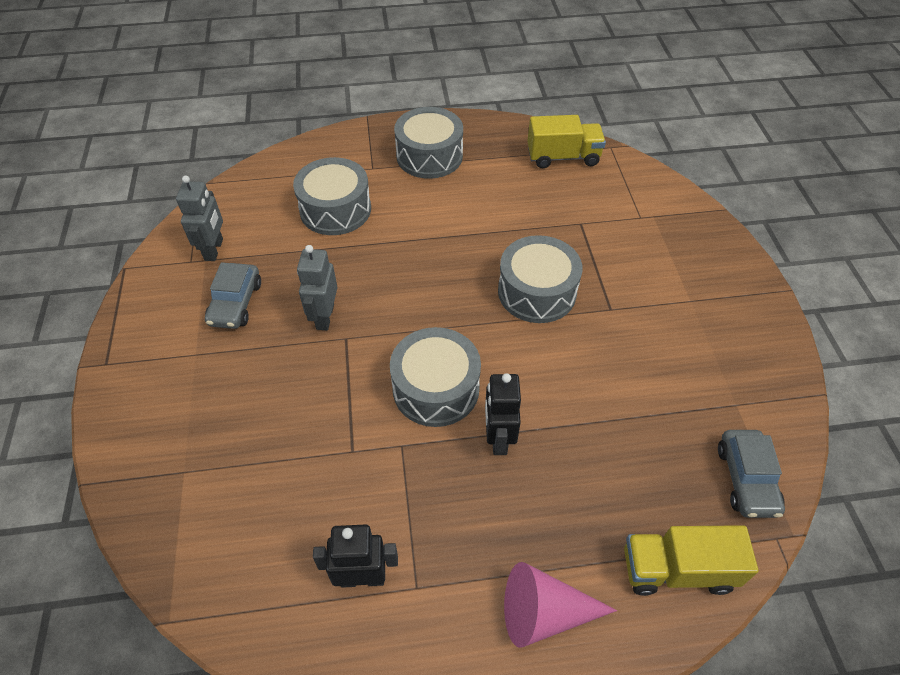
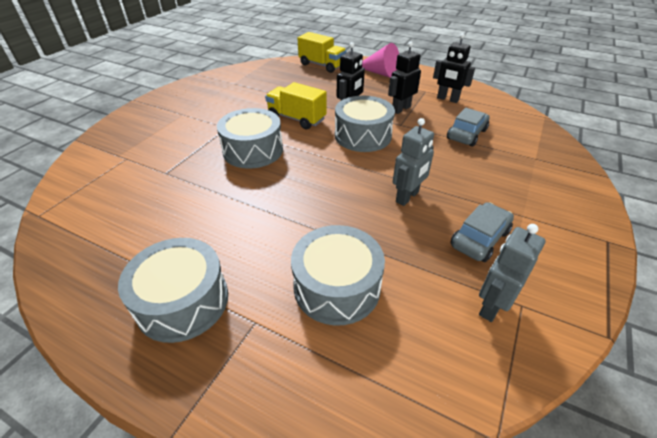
camera: 145 degrees left, 10 degrees down
(425, 490) = (401, 109): none -> black robot
(563, 157) = (85, 227): yellow truck -> yellow truck (296, 119)
(746, 479) = (265, 70): grey car -> grey car (466, 134)

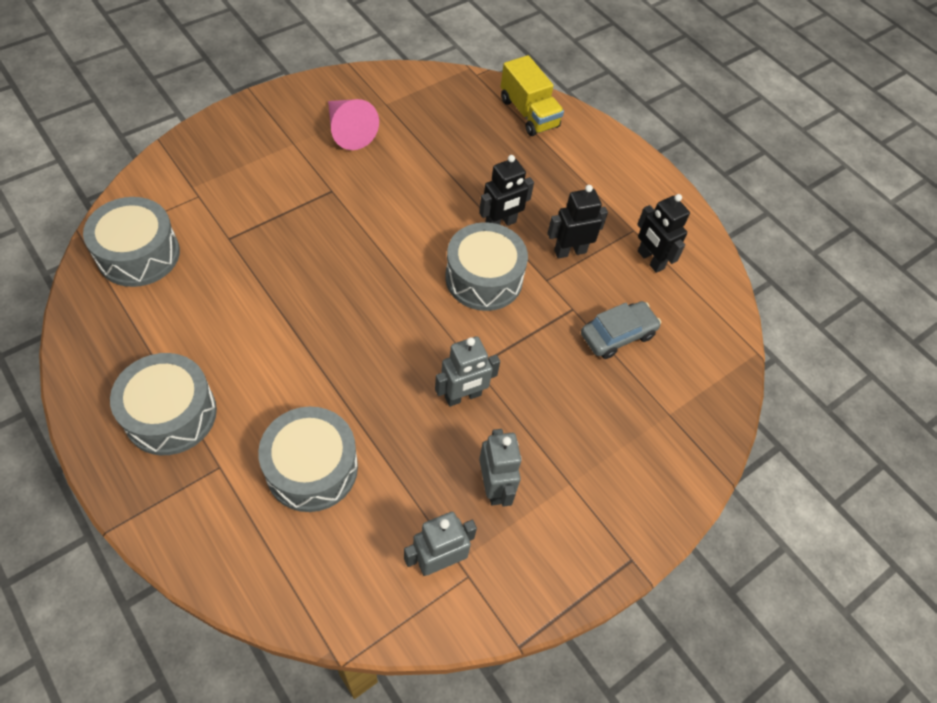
camera: 20 degrees right, 15 degrees up
(253, 150) = (339, 245): grey drum -> grey drum (138, 254)
(296, 119) = (423, 211): yellow truck -> none
(380, 73) = (599, 165): pink cone -> pink cone (348, 131)
(479, 239) = (494, 487): grey car -> grey robot

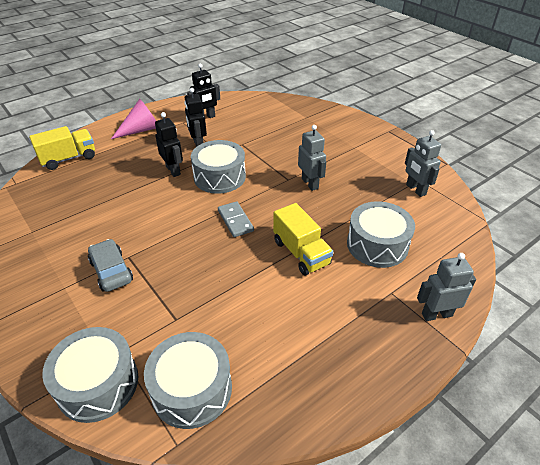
camera: 85 degrees left, 15 degrees down
(170, 414) = (357, 329): grey drum -> grey drum (98, 383)
(310, 367) = (301, 253): none -> yellow truck
(348, 131) = (59, 252): pink cone -> pink cone (141, 130)
(383, 295) = (235, 221): none -> grey domino
(494, 487) = (365, 171): grey robot -> grey robot (436, 314)
(617, 335) = (259, 130): grey car -> grey car (111, 271)

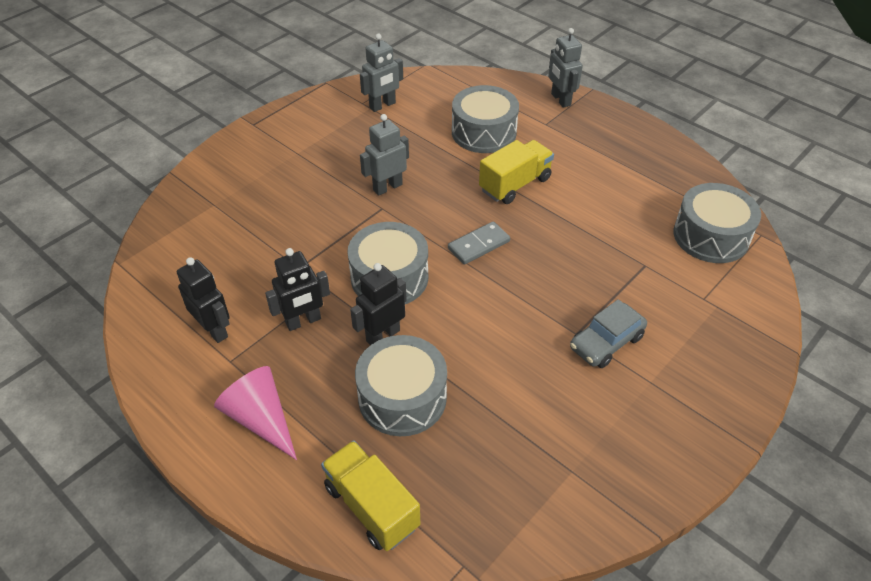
camera: 100 degrees left, 5 degrees up
(98, 383) = (743, 303): grey drum -> grey drum (402, 397)

